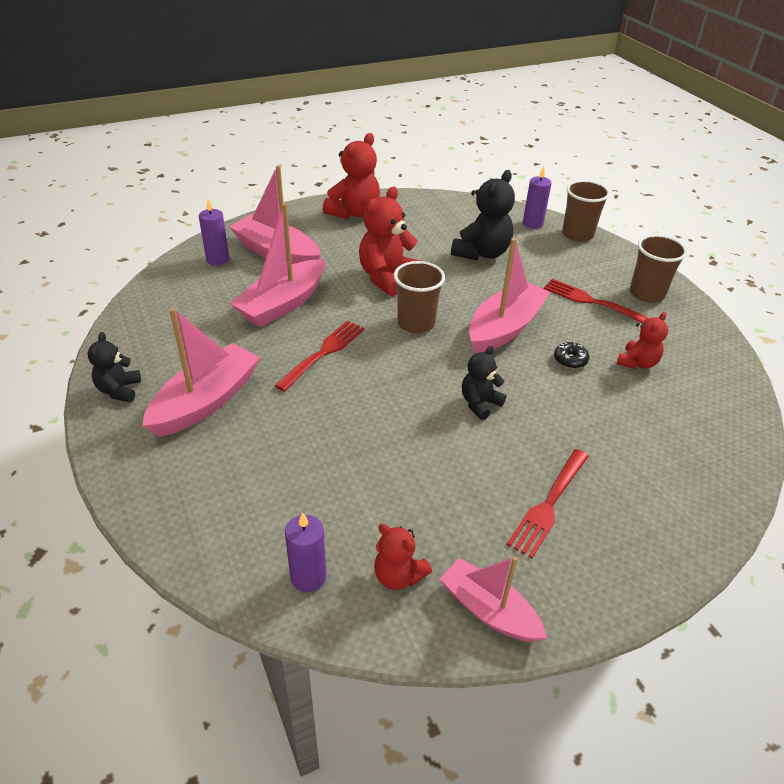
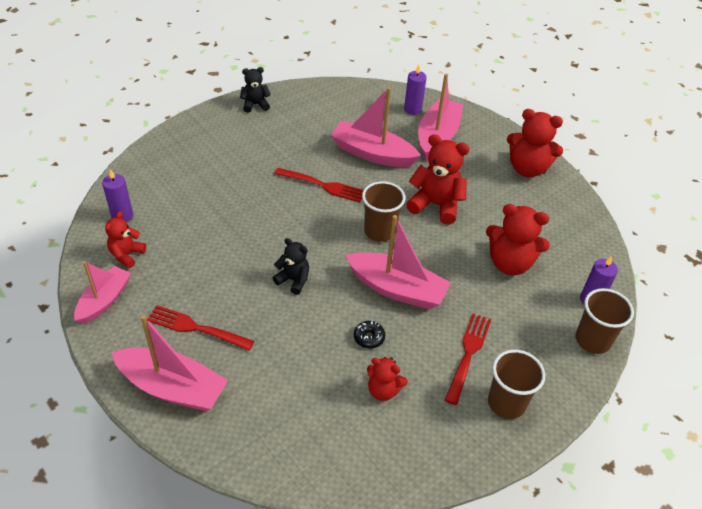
camera: 75 degrees right, 5 degrees up
(206, 401) = (255, 142): pink boat -> pink boat (172, 387)
(481, 253) = (510, 263): black teddy bear -> red teddy bear

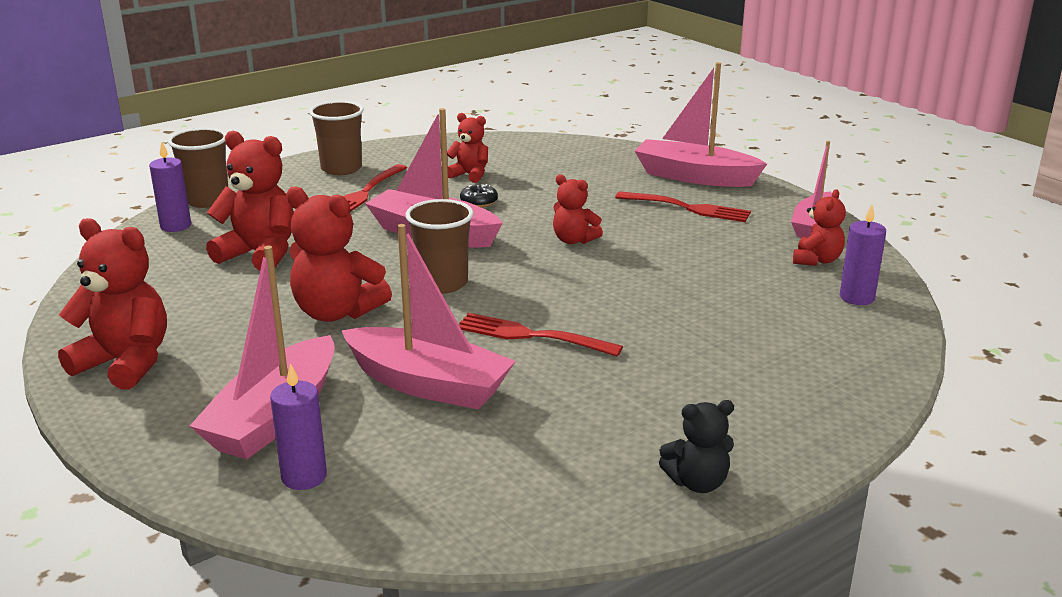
camera: 175 degrees left, 20 degrees down
(293, 280) = (573, 240): black teddy bear -> red teddy bear

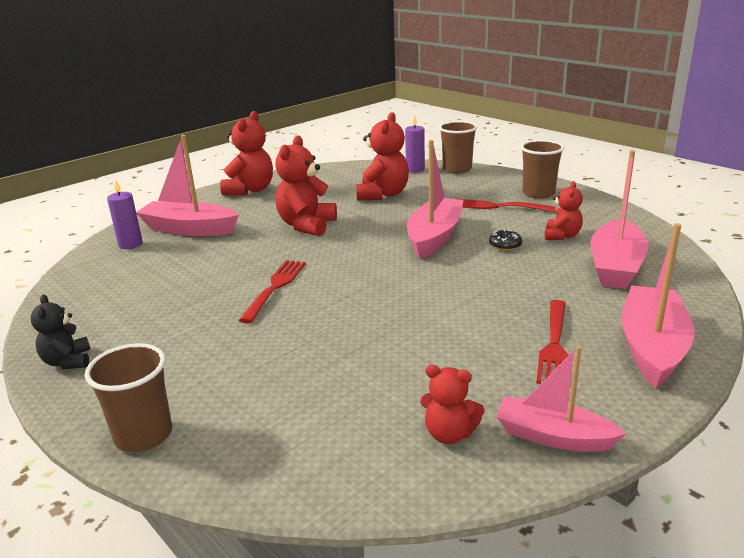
camera: 85 degrees right, 0 degrees up
(428, 384) = (214, 262): pink boat -> pink boat (616, 266)
(442, 283) = (352, 250): brown cup -> brown cup (143, 435)
(573, 240) = (445, 290): red teddy bear -> none
(856, 297) = (358, 460): purple candle -> none

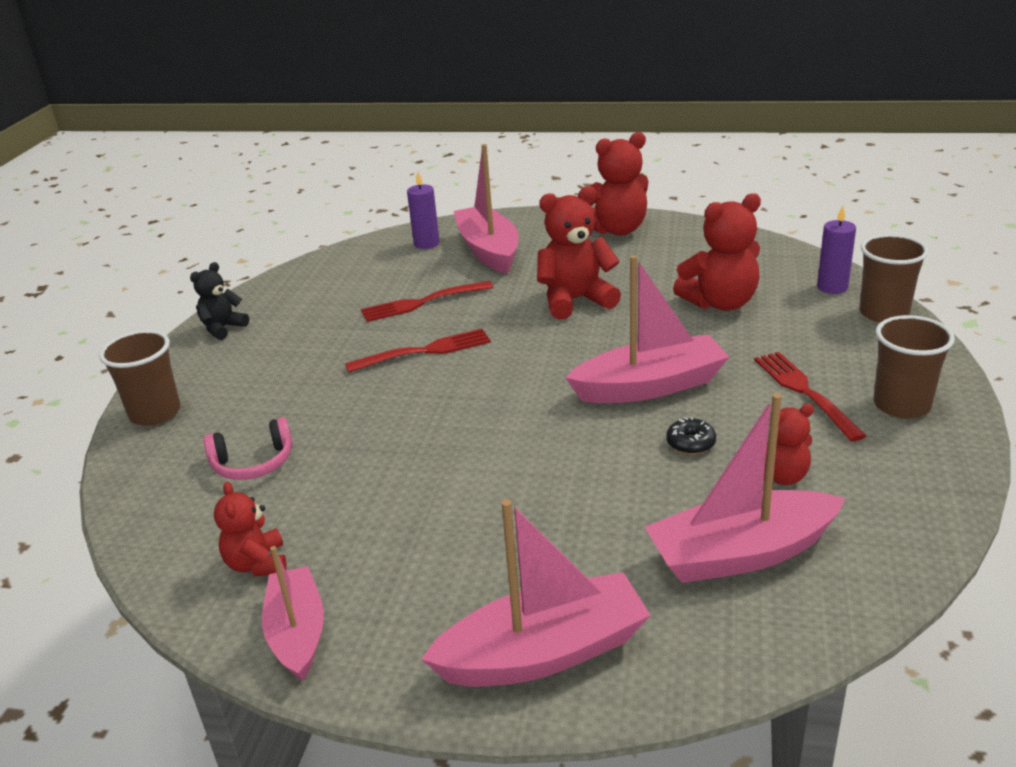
camera: 55 degrees right, 5 degrees up
(308, 400) = (253, 463): none -> pink headphones
(554, 344) = (478, 571): red fork -> red fork (423, 302)

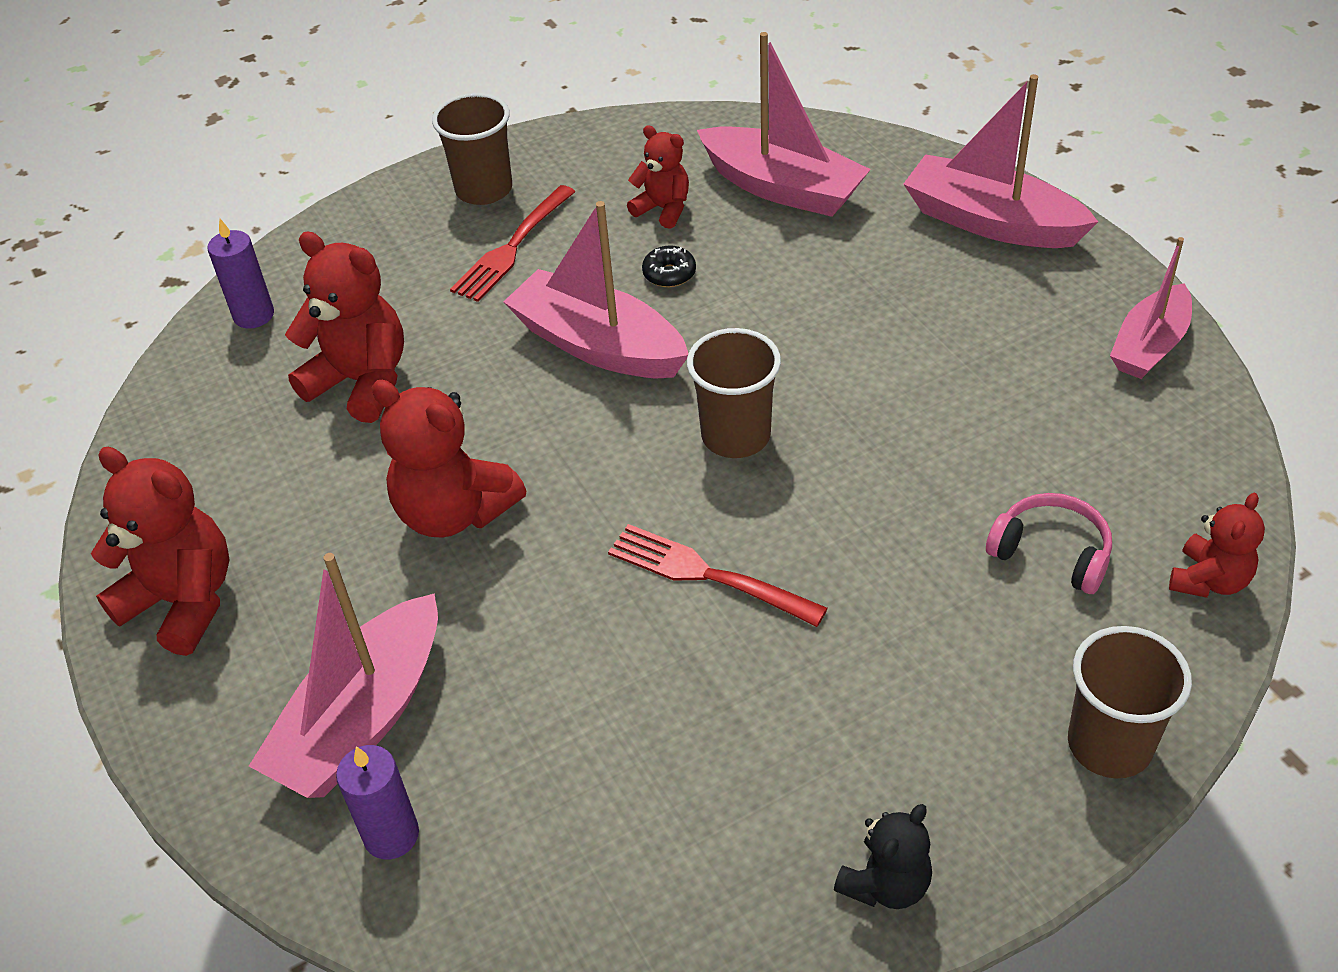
camera: 130 degrees left, 15 degrees up
(223, 328) = (885, 884): black teddy bear -> black teddy bear turned 45 degrees counterclockwise
(257, 564) = (1137, 427): red teddy bear -> red teddy bear (1209, 580)
(423, 302) = (590, 676): red fork -> none
(883, 313) = (297, 258): brown cup -> brown cup (736, 436)

